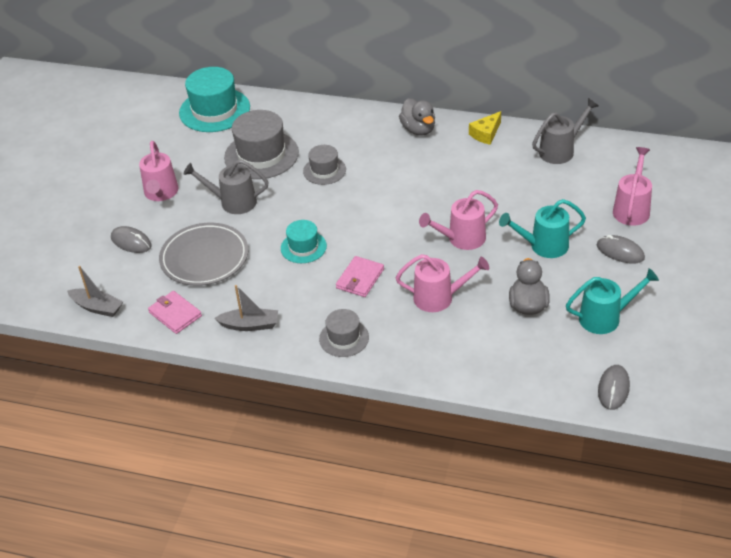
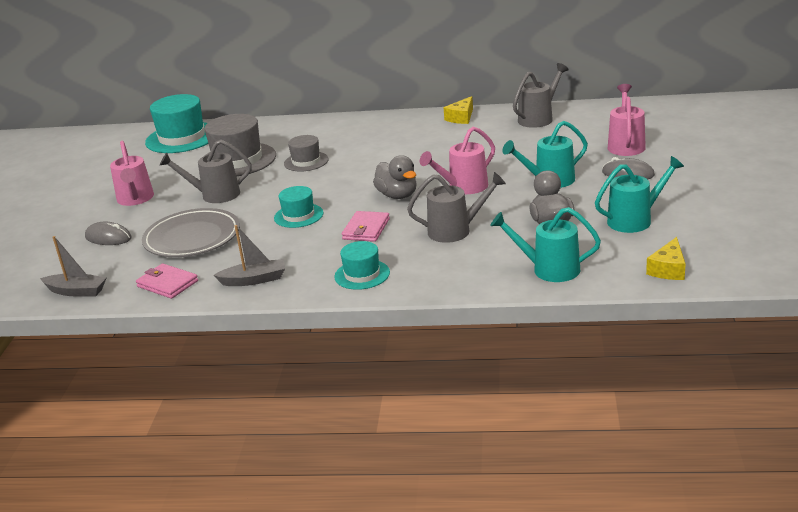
camera: 10 degrees left, 15 degrees down
(344, 338) = (362, 274): grey hat -> turquoise hat
(418, 129) = (393, 123): grey duck -> grey duck (397, 195)
(439, 298) = (455, 230): pink watering can -> grey watering can
(508, 366) = (549, 269): none -> turquoise watering can
(613, 389) = (668, 269): grey mouse -> yellow cheese

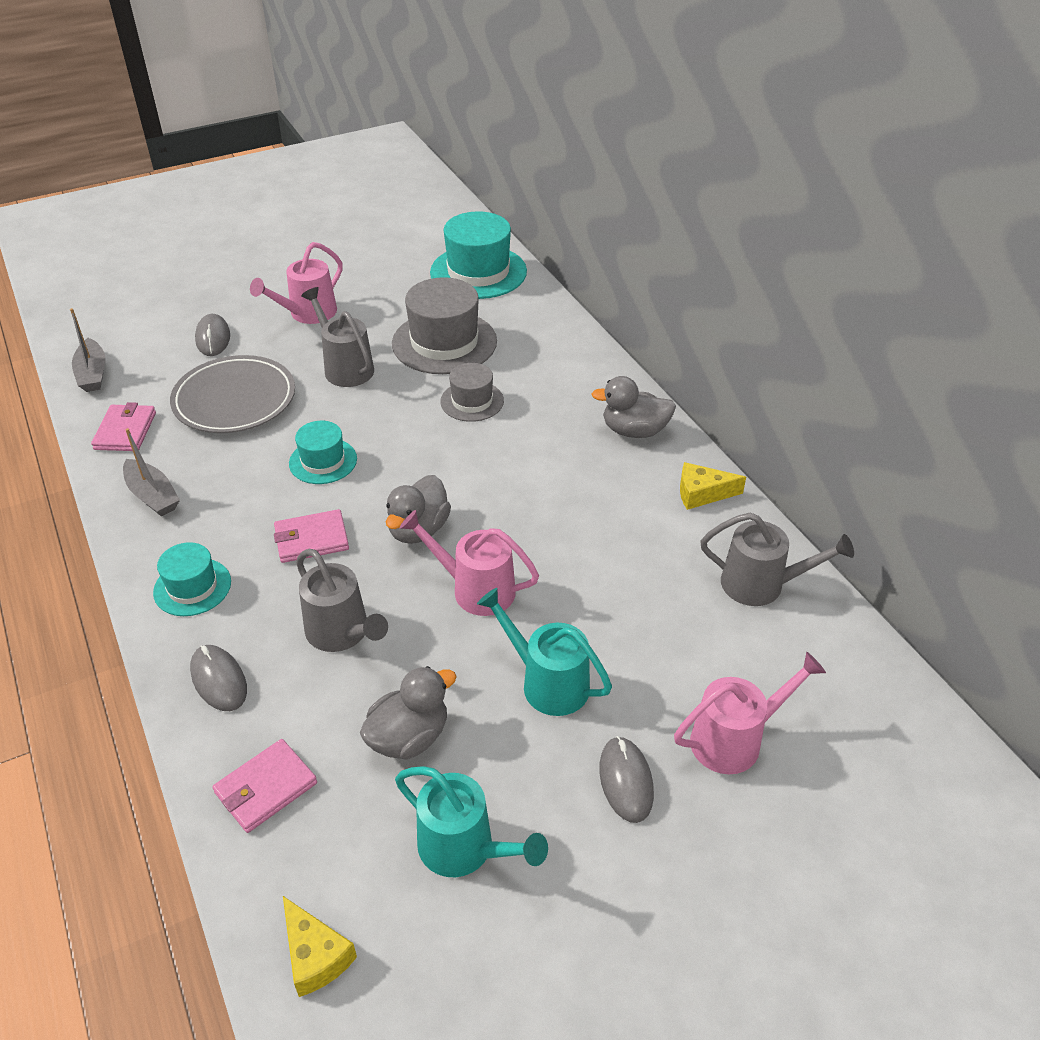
camera: 55 degrees right, 15 degrees up
(392, 123) = (634, 431): none -> grey duck
(452, 274) = (219, 680): none -> grey mouse
(549, 269) = (266, 788): turquoise watering can -> pink wallet
(668, 269) = (315, 955): yellow cheese -> yellow cheese turned 120 degrees counterclockwise

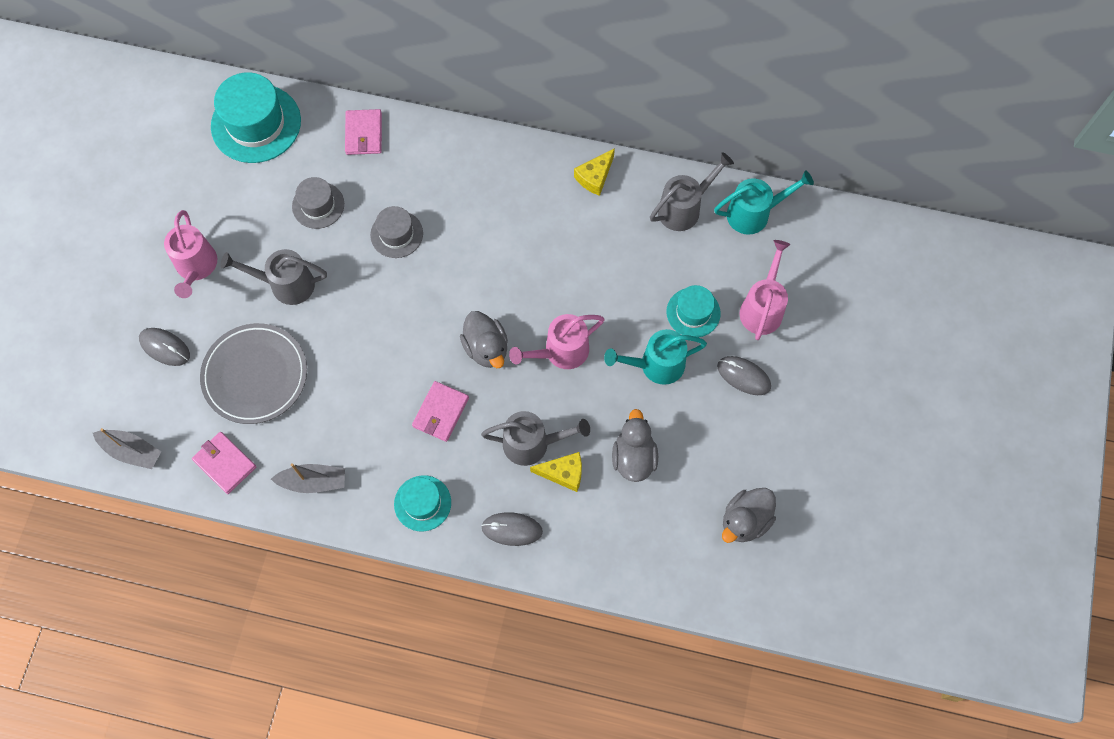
camera: 50 degrees left, 25 degrees up
(266, 788) = (607, 547): pink wallet -> pink wallet (364, 134)
(315, 955) = (722, 581): yellow cheese -> yellow cheese (563, 473)
(323, 461) = (373, 361): turquoise hat -> turquoise hat (693, 312)
(444, 342) = (318, 205): grey hat -> grey hat, size x0.57
(465, 849) = (720, 477): turquoise watering can -> turquoise watering can (754, 213)
(634, 431) = (511, 166): grey duck -> grey duck (745, 521)

